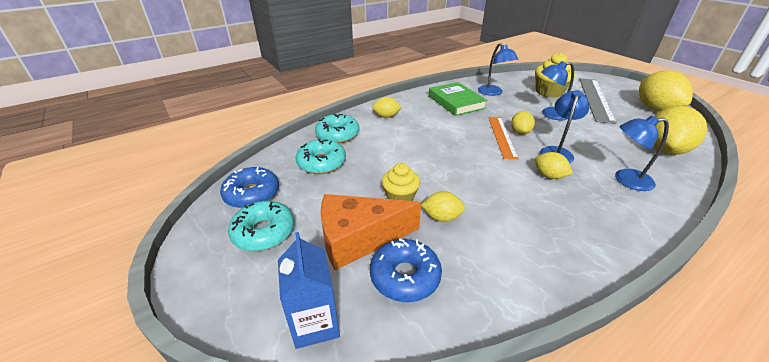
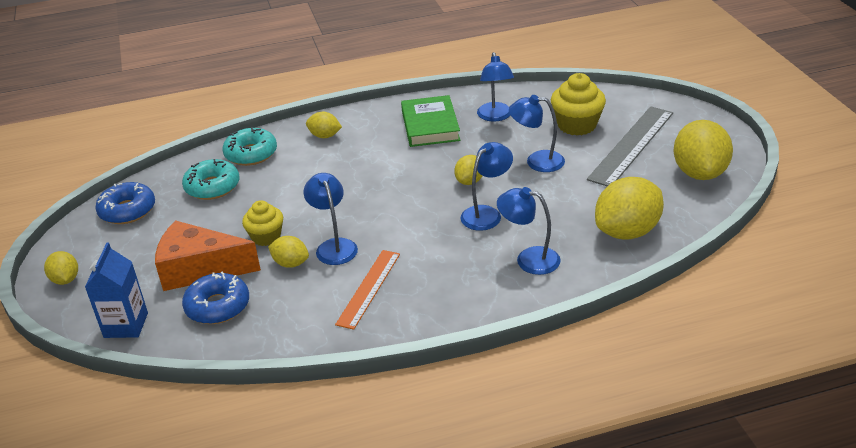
camera: 20 degrees right, 0 degrees up
(264, 232) = (121, 249): turquoise donut -> none
(466, 195) = (334, 246): none -> blue lamp
(501, 136) = (440, 184): orange ruler -> orange ruler (368, 288)
(549, 176) = (445, 240): yellow lemon -> yellow lemon (65, 280)

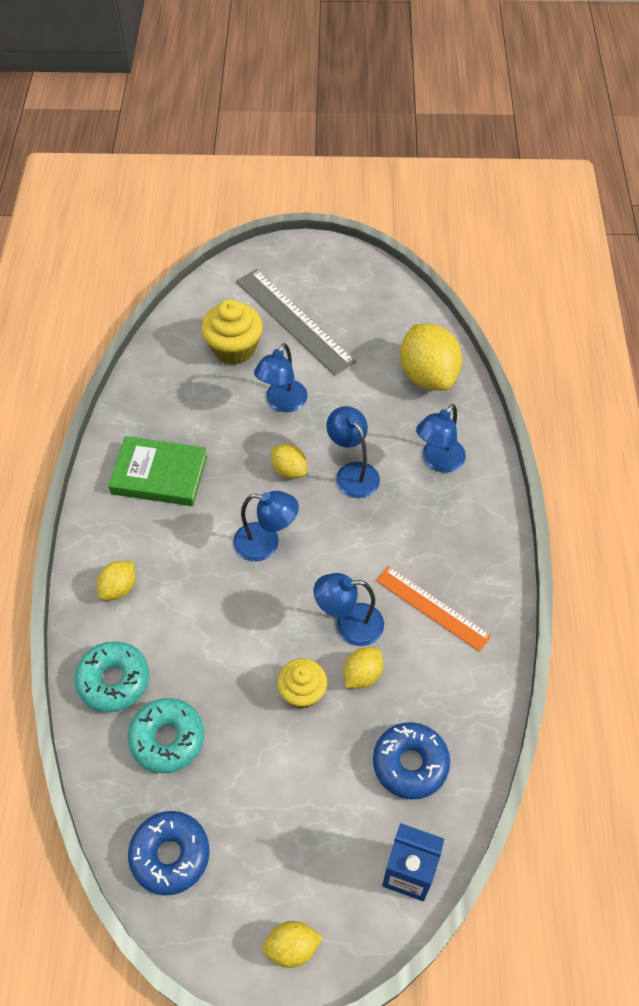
camera: 75 degrees left, 20 degrees up
(200, 269) = (334, 775): orange cheese -> none
(495, 116) = (177, 410): blue lamp -> blue lamp (266, 544)
(699, 173) = (363, 292): yellow lemon -> none

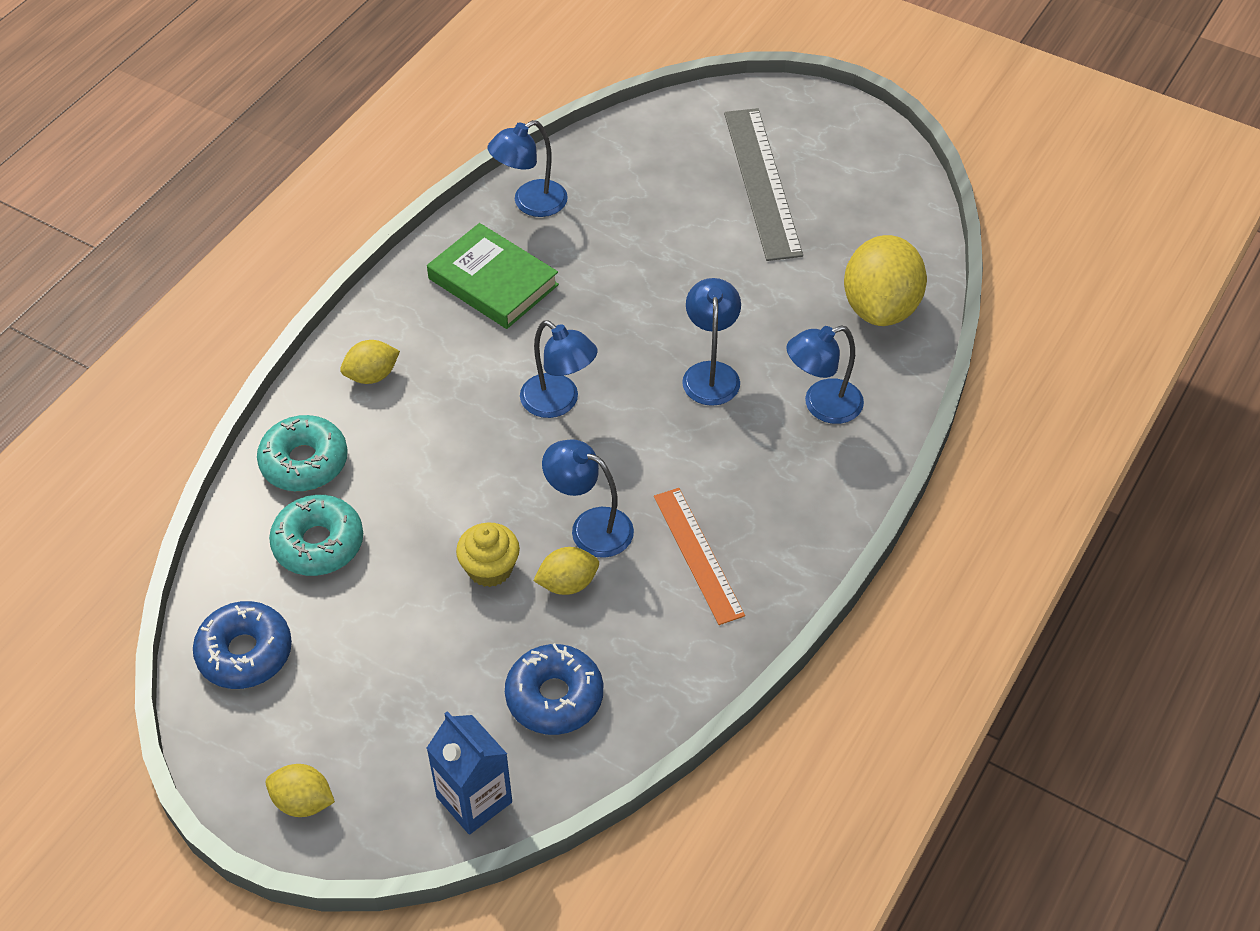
camera: 30 degrees right, 5 degrees down
(234, 349) = (670, 185): yellow cupcake -> none
(282, 403) = (683, 265): blue lamp -> blue lamp (530, 203)
(289, 470) = (639, 339): yellow lemon -> none

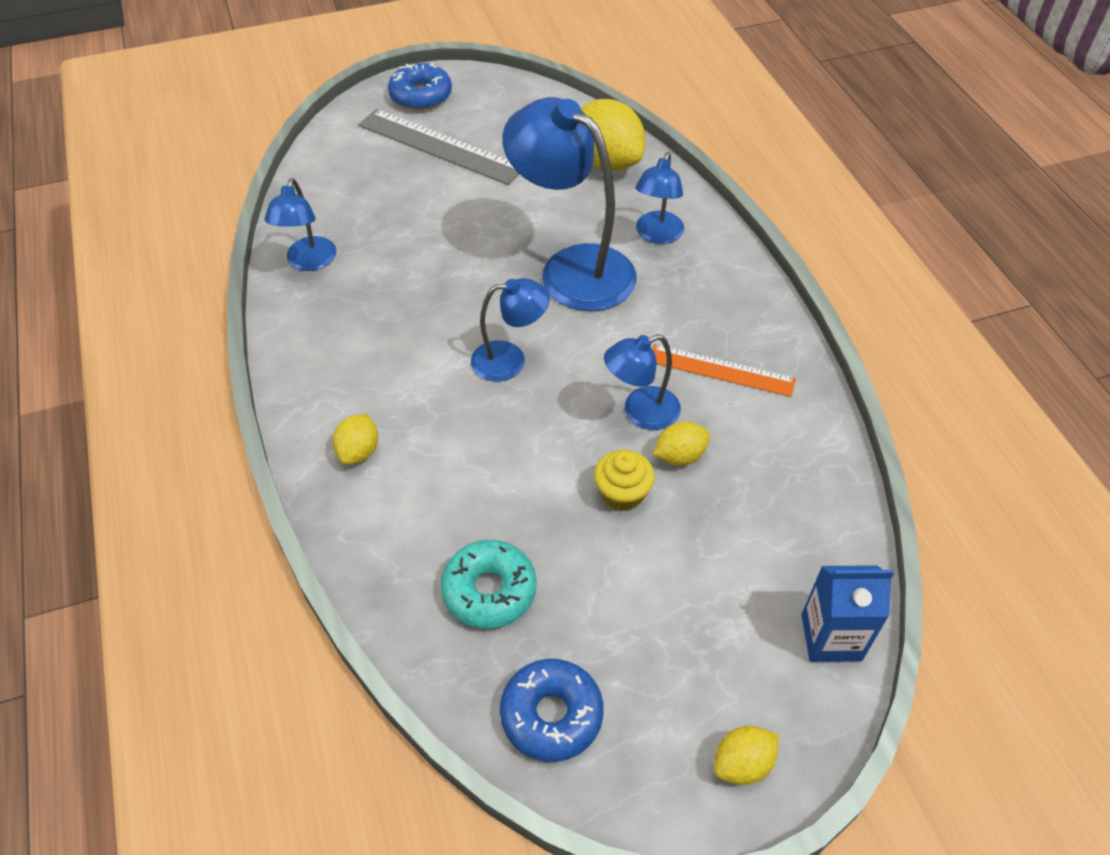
camera: 50 degrees left, 0 degrees up
(304, 462) = (396, 549): turquoise donut -> none
(493, 281) = (355, 326): green book -> none
(554, 697) = (775, 527): blue donut -> blue donut (421, 95)
(567, 583) = (679, 456): yellow lemon -> yellow lemon turned 45 degrees clockwise
(710, 373) = (572, 268): blue lamp -> blue lamp, size x1.87

